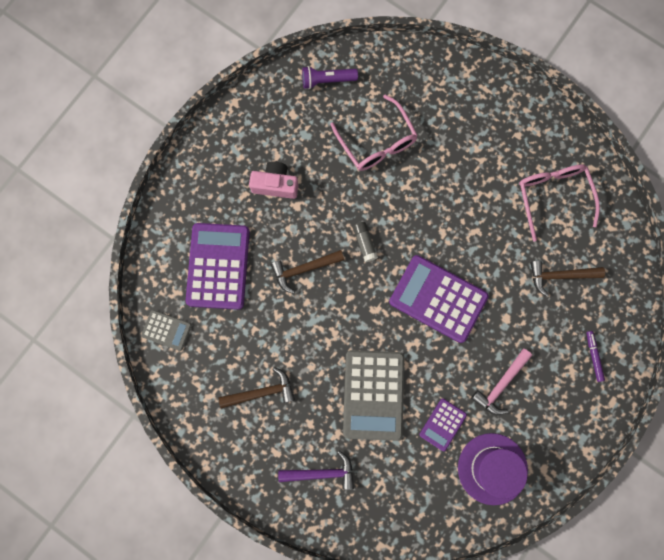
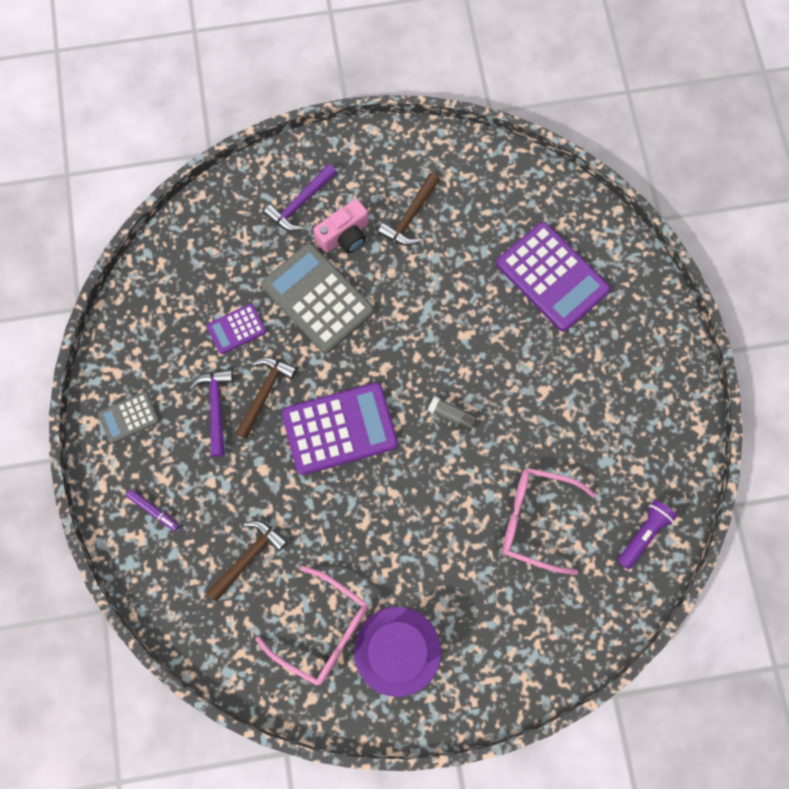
camera: 135 degrees right, 5 degrees down
(166, 330) = (536, 191): grey calculator -> grey calculator (129, 417)
(275, 185) = (581, 391): pink camera -> pink camera (344, 235)
(304, 269) = (479, 343): brown hammer -> brown hammer (264, 393)
(442, 424) = (236, 329): purple calculator -> purple calculator turned 105 degrees counterclockwise
(492, 468) = (162, 333): purple hat -> purple hat (397, 651)
(501, 384) = (216, 408): pink hammer -> purple hammer

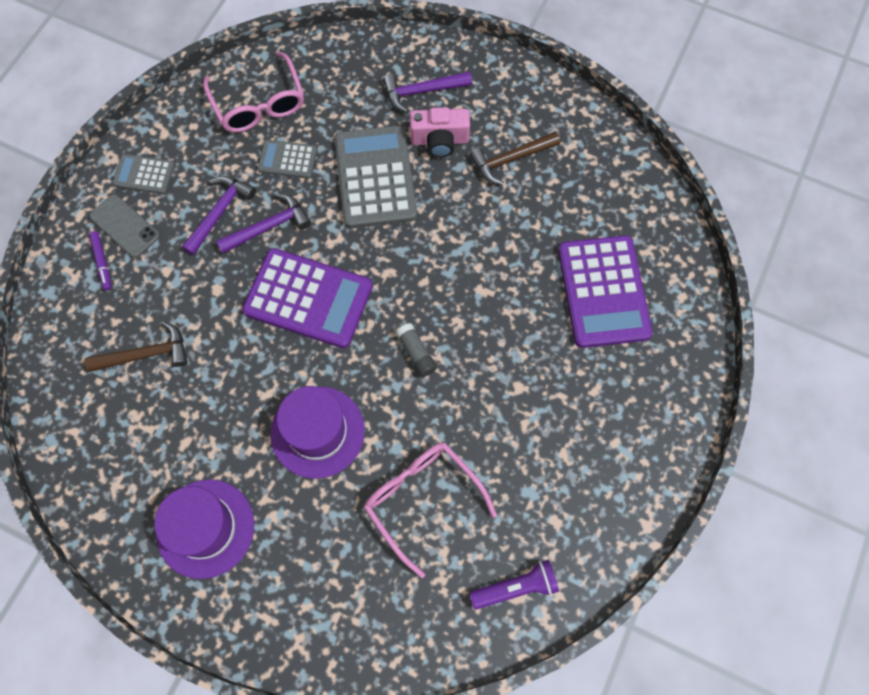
camera: 35 degrees right, 5 degrees down
(147, 469) = (125, 226): none -> grey phone
(236, 329) = (287, 160): purple calculator -> grey calculator
(264, 393) = (269, 227): brown hammer -> purple hammer
(323, 630) = (157, 462): pink glasses -> pink glasses (259, 104)
(424, 524) = (317, 432): none -> purple hat

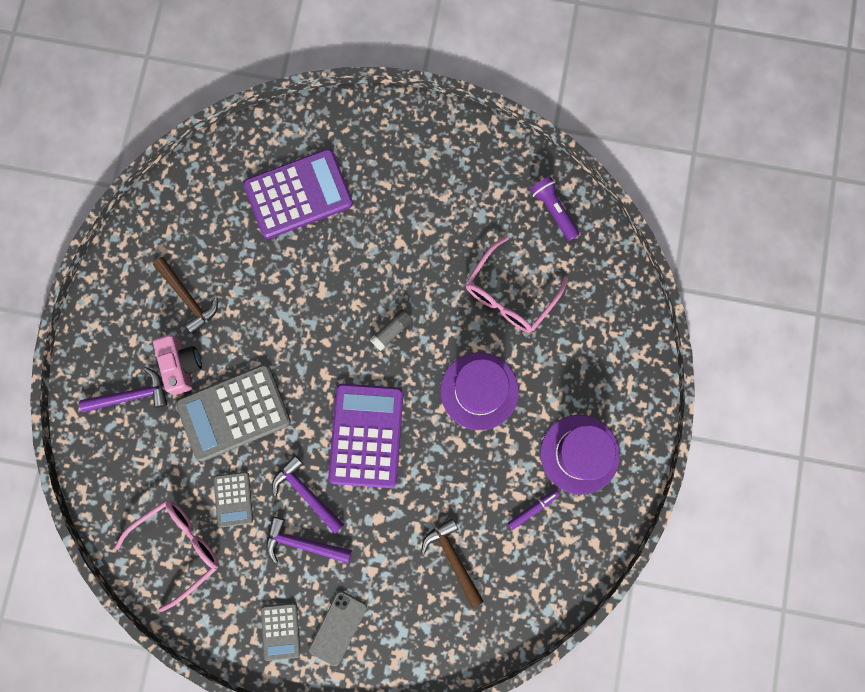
camera: 105 degrees left, 10 degrees up
(102, 262) = (379, 634): purple marker -> purple marker (532, 509)
(422, 91) = (131, 395): purple hammer -> purple hammer turned 75 degrees counterclockwise

